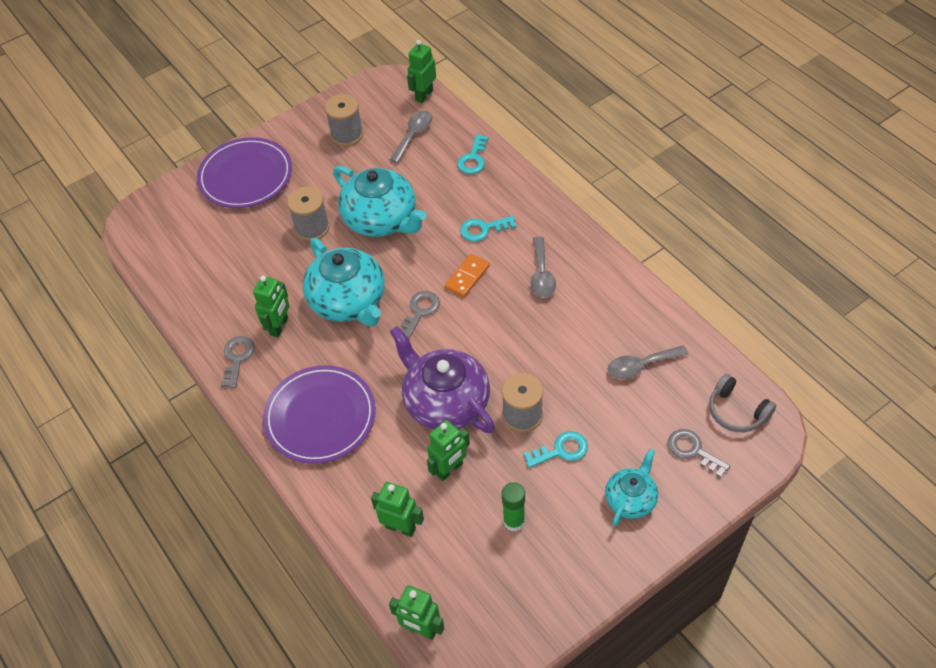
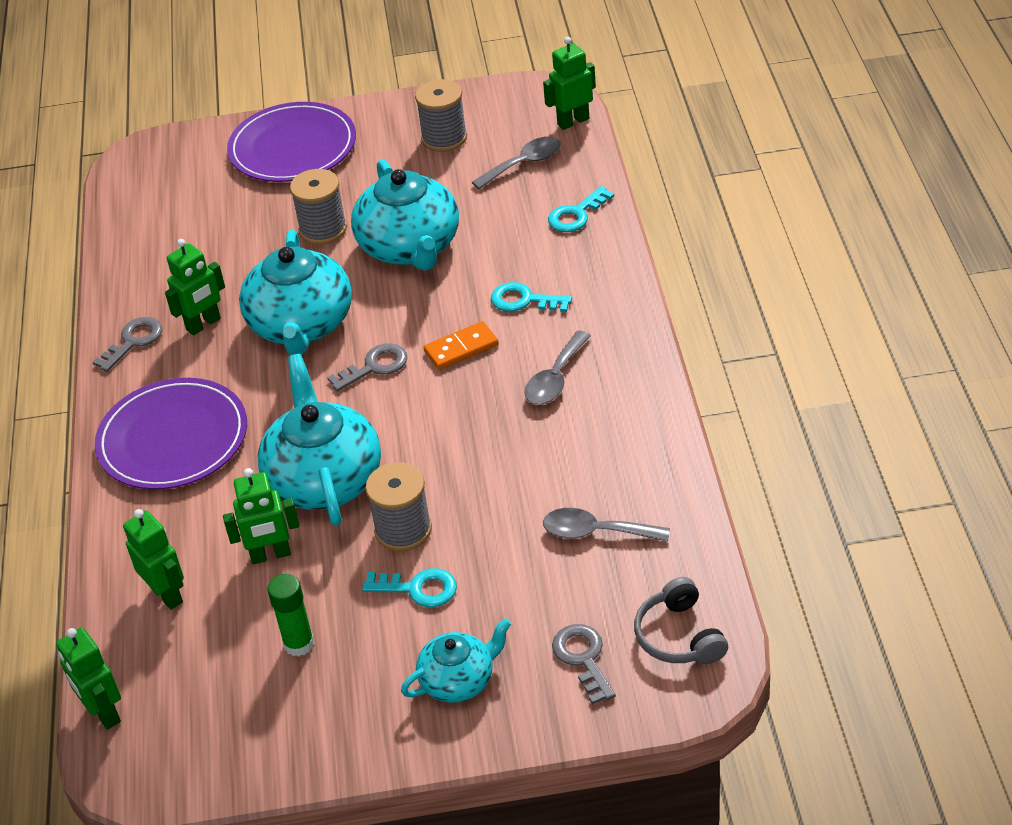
camera: 30 degrees right, 10 degrees down
(445, 402) = (324, 479): purple teapot -> turquoise teapot

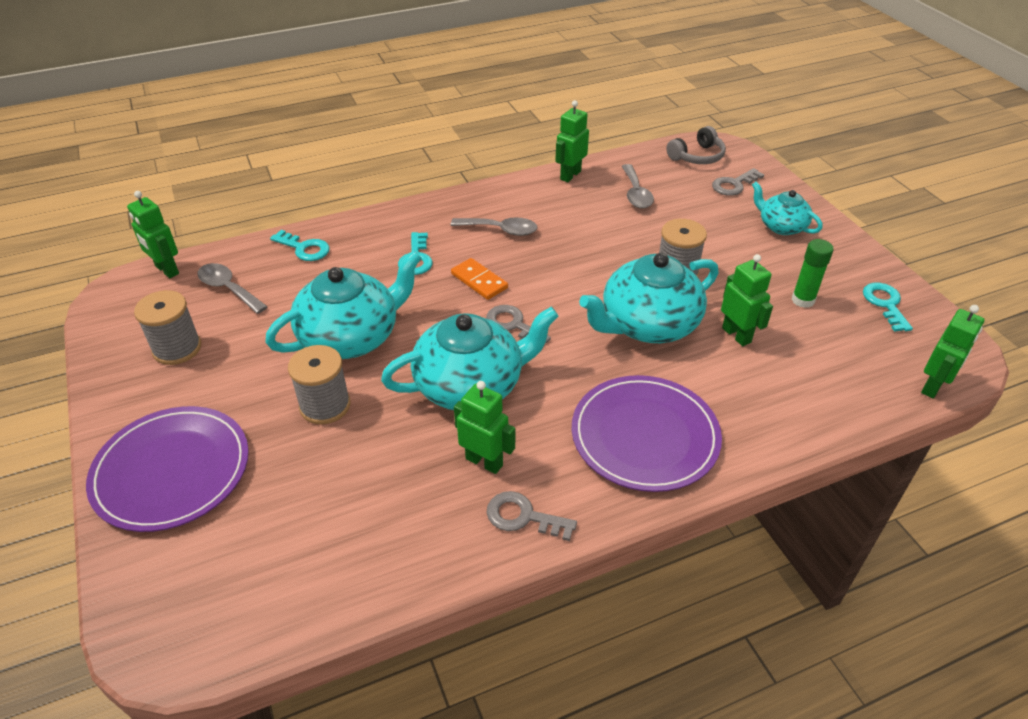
camera: 110 degrees left, 0 degrees up
(167, 594) = (808, 384): green robot -> green robot (570, 175)
(418, 588) = (723, 256): turquoise key -> turquoise key (885, 304)

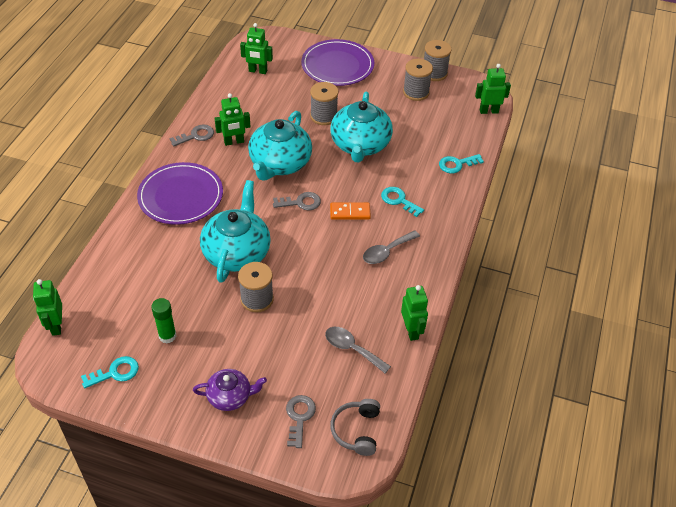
camera: 130 degrees right, 5 degrees up
(108, 355) = (434, 73): none -> grey spool
(228, 289) = (448, 124): grey spoon -> none
(736, 335) = (185, 281): green robot -> green robot (258, 71)
(781, 226) = (230, 396): turquoise teapot -> purple teapot
(885, 304) = (115, 372): turquoise key -> turquoise key turned 60 degrees counterclockwise

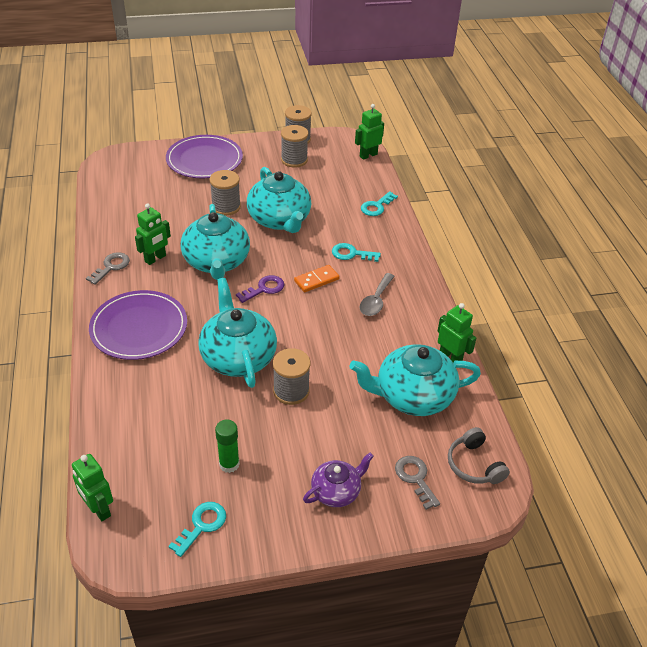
camera: 30 degrees left, 5 degrees down
(258, 71) = (129, 188): green robot -> none
(301, 202) = (264, 289): grey key -> purple key
(352, 349) = (413, 396): grey spoon -> turquoise teapot

